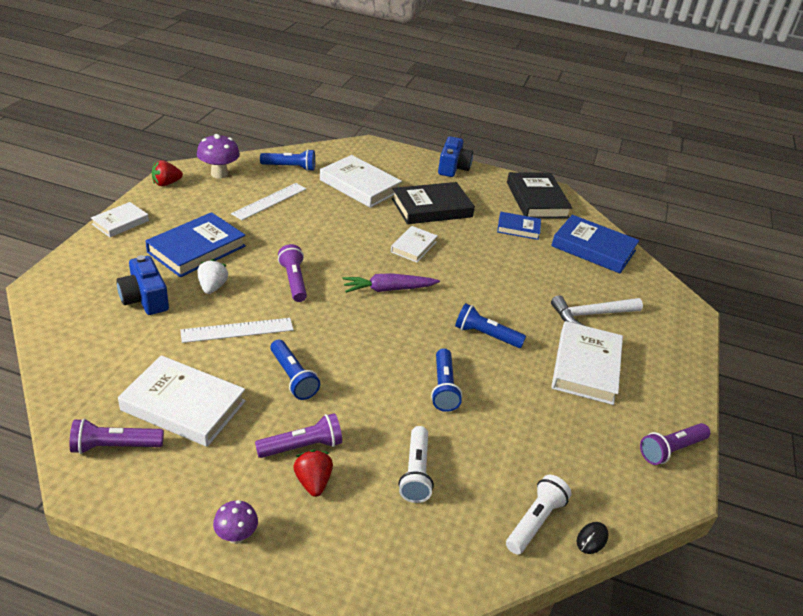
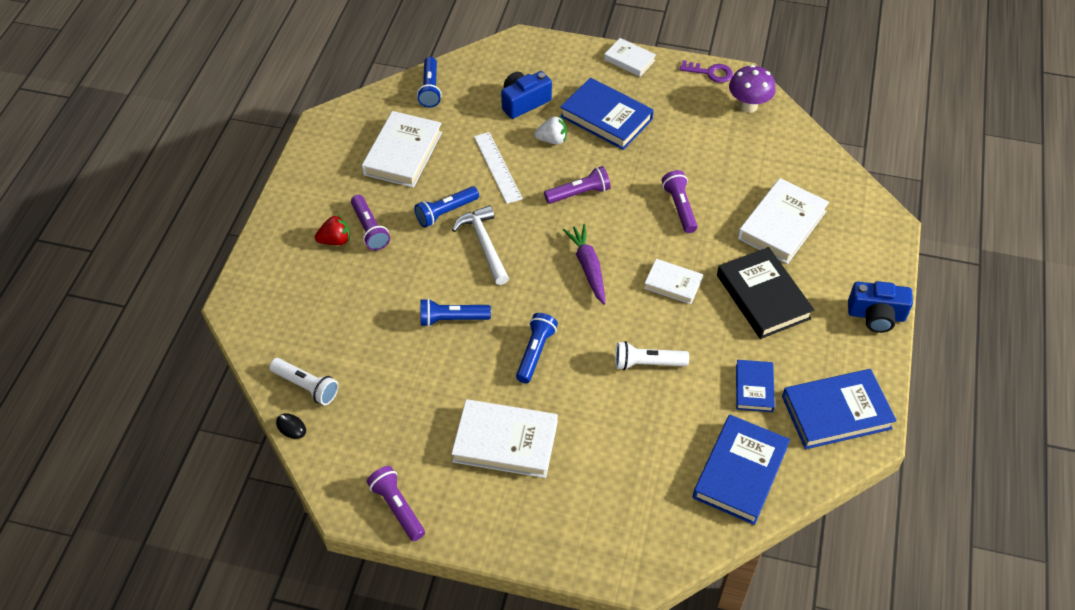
camera: 90 degrees right, 15 degrees up
(115, 446) = (358, 127): purple flashlight -> purple flashlight (679, 207)
(166, 183) = (710, 73): red strawberry -> purple key
(236, 536) = (285, 206): purple mushroom -> none
(269, 201) = (712, 154): white ruler -> none
(290, 167) = (792, 159): blue flashlight -> blue flashlight (430, 89)
(415, 472) = (350, 303): white flashlight -> white flashlight (647, 363)
(537, 200) = (836, 412): black book -> blue book
(591, 314) = (598, 456): white hammer -> white hammer (484, 244)

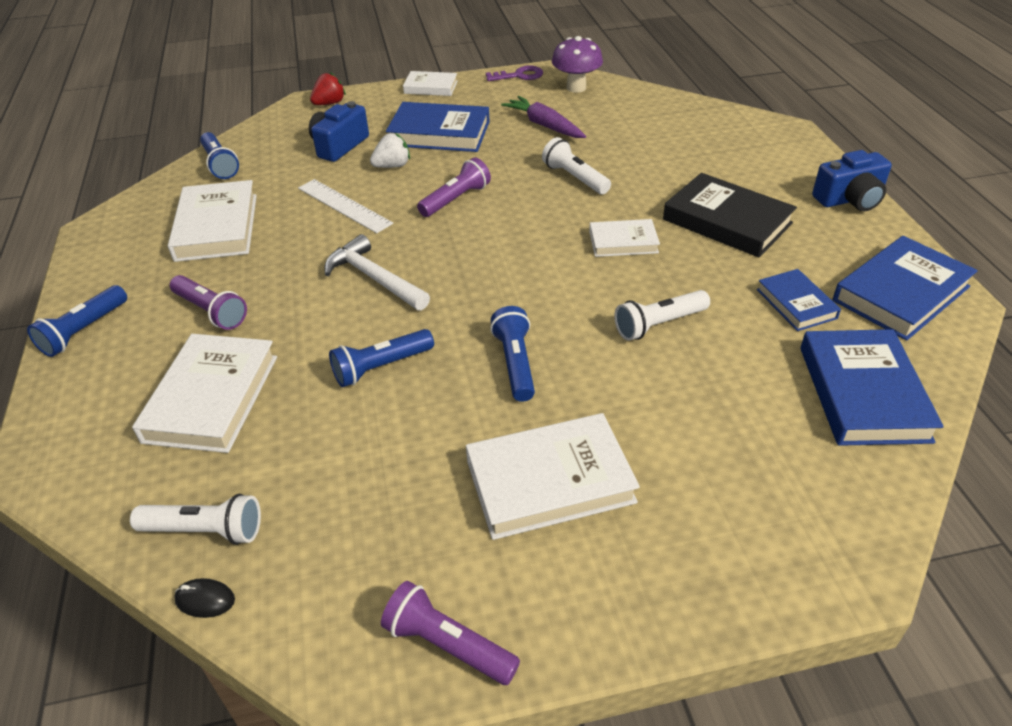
camera: 25 degrees left, 10 degrees down
(335, 240) = (167, 338): red strawberry -> red strawberry (329, 103)
(446, 212) = (305, 264): blue flashlight -> blue flashlight (84, 331)
(588, 267) = (516, 259): purple carrot -> purple carrot (544, 125)
(679, 207) = (575, 178): purple flashlight -> white flashlight
(782, 225) = (689, 160): white book -> white book (212, 398)

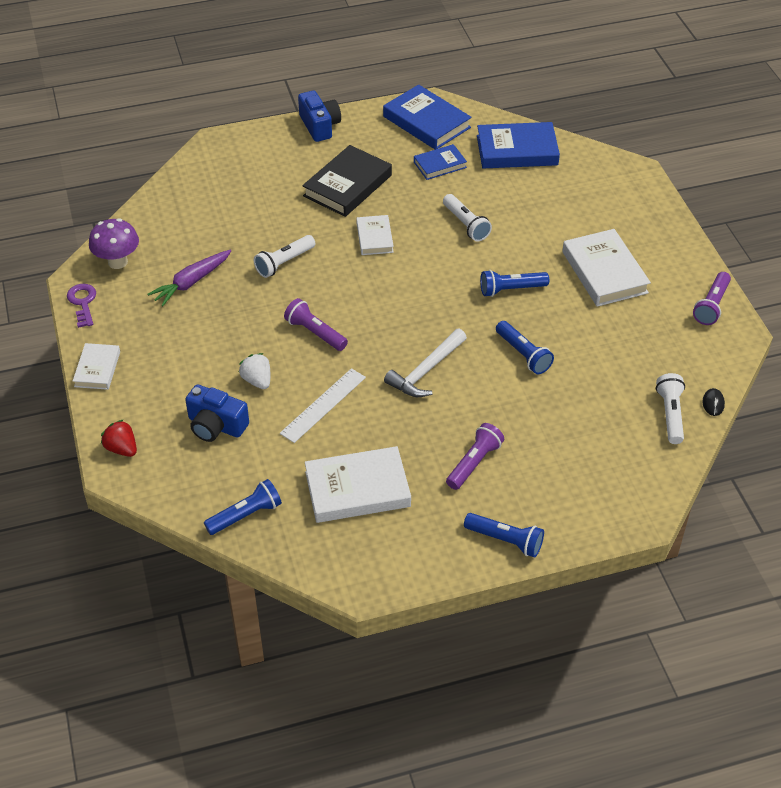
camera: 95 degrees left, 5 degrees up
(212, 398) = (565, 439): white book -> none
(439, 133) = (199, 353): blue book -> none

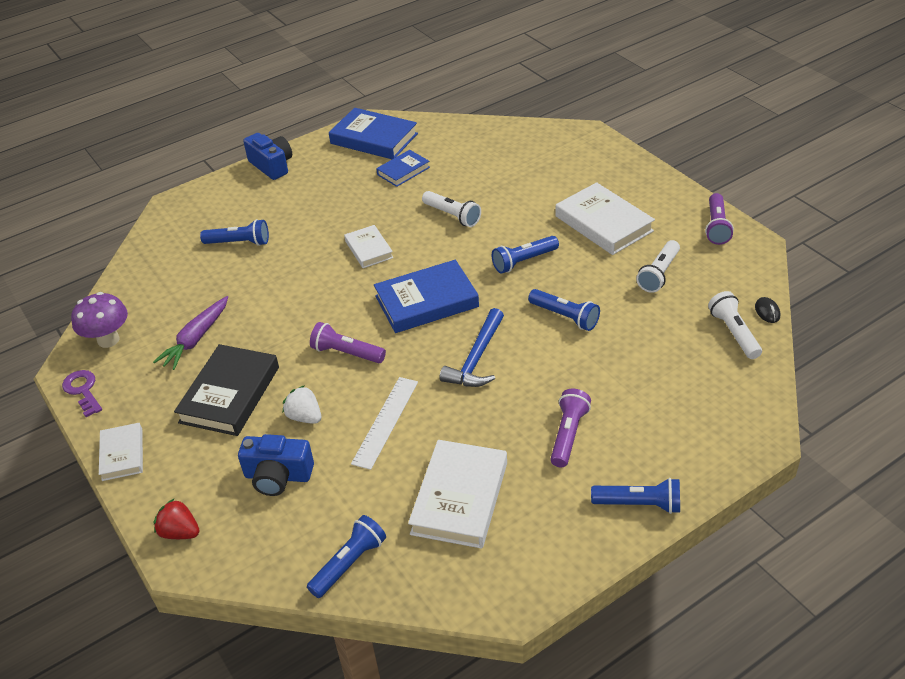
camera: 15 degrees left, 5 degrees down
(261, 198) = (239, 243): none -> blue flashlight
(284, 263) = (287, 295): white flashlight -> white flashlight (659, 274)
(347, 185) = (322, 210): black book -> black book (230, 394)
(357, 489) = (460, 498): white book -> white book turned 45 degrees counterclockwise
(426, 371) = (476, 358): white hammer -> blue hammer
(517, 150) = (470, 142): blue book -> blue book (426, 301)

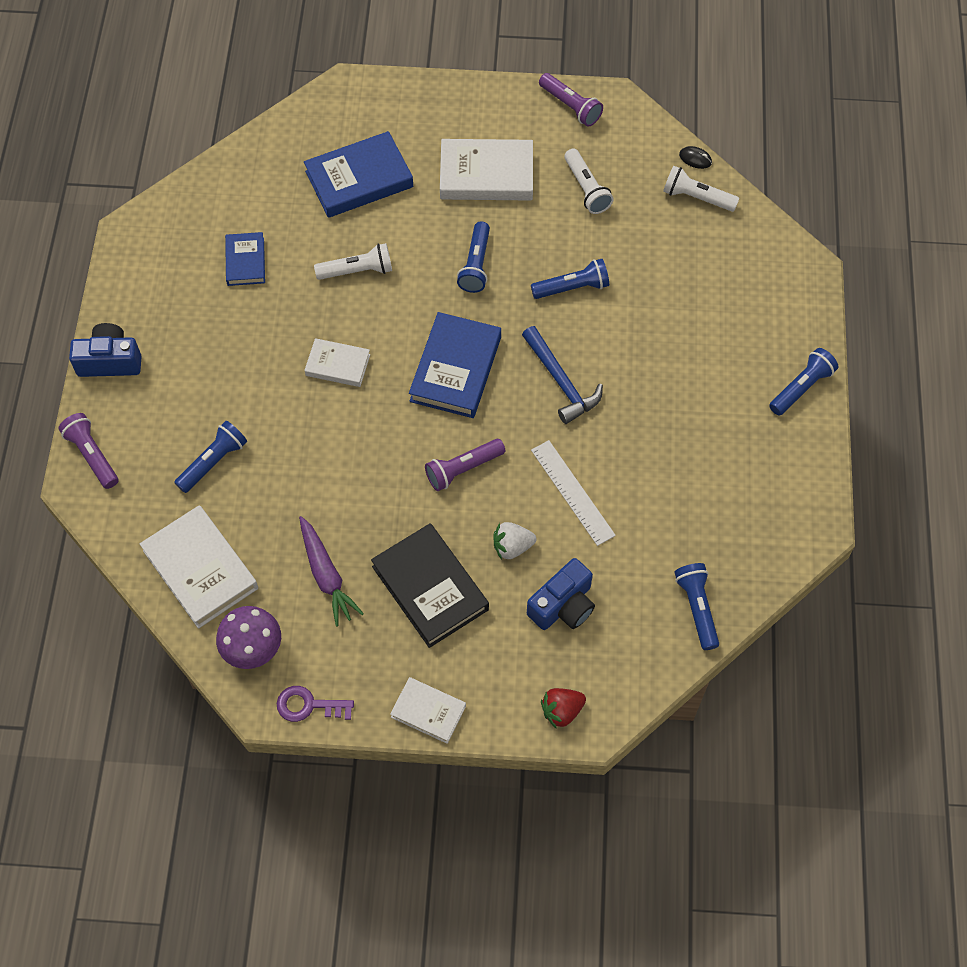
camera: 55 degrees left, 20 degrees up
(374, 139) = (162, 249): blue book -> blue book (359, 179)
(460, 498) = (697, 494): white book -> white book (200, 569)
(568, 435) = (699, 381): purple flashlight -> purple flashlight (92, 455)

